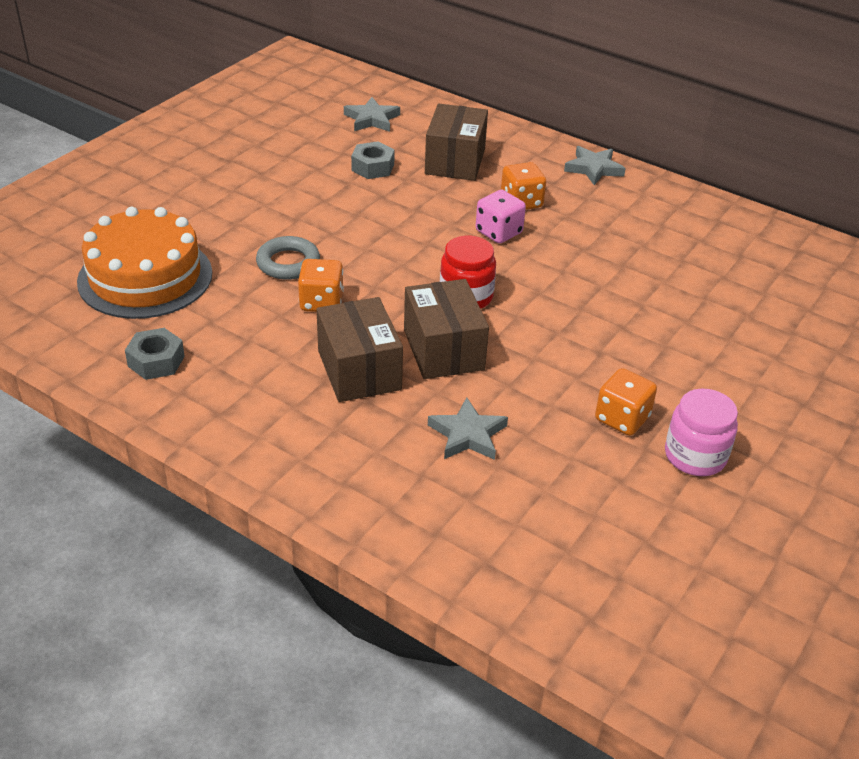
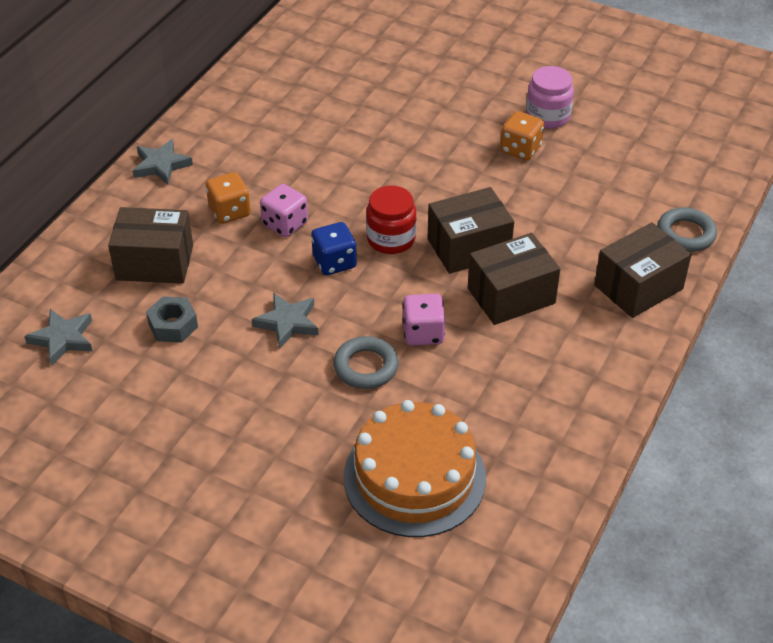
camera: 95 degrees left, 5 degrees up
(156, 361) = (542, 435): grey nut -> none
(321, 302) = (423, 333): orange dice -> pink dice
(347, 479) = (638, 287): none -> brown box
(437, 257) = (334, 262): none -> blue dice
(437, 549) = (685, 234): none -> grey ring
(467, 434) = (566, 227): grey star -> grey star (287, 323)

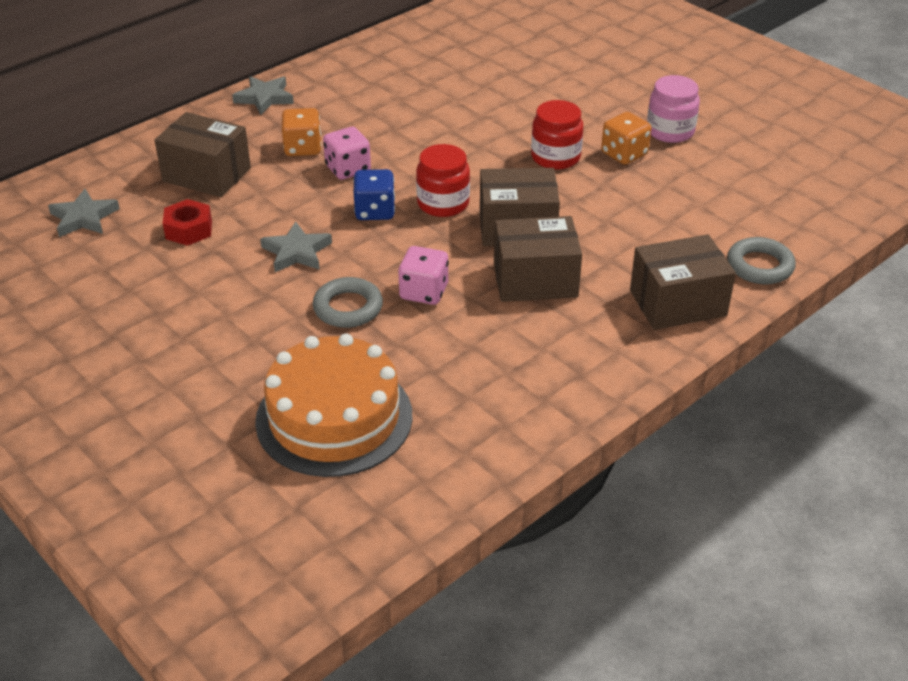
camera: 20 degrees right, 5 degrees down
(173, 325) = (189, 230): grey nut -> red nut
(464, 167) = (555, 157): none -> red jar

